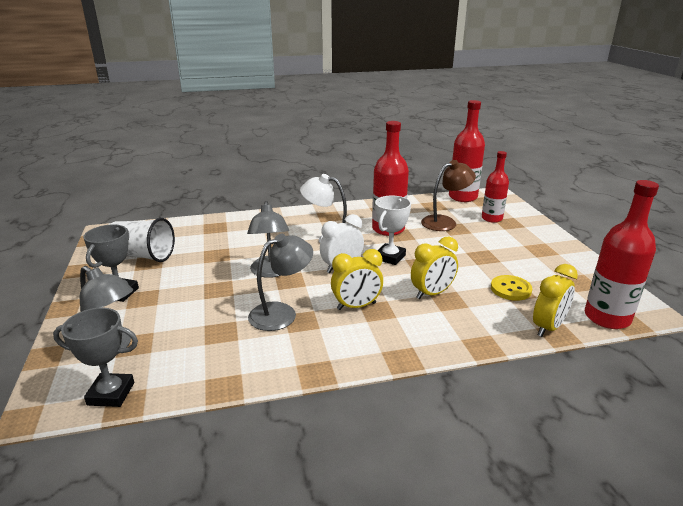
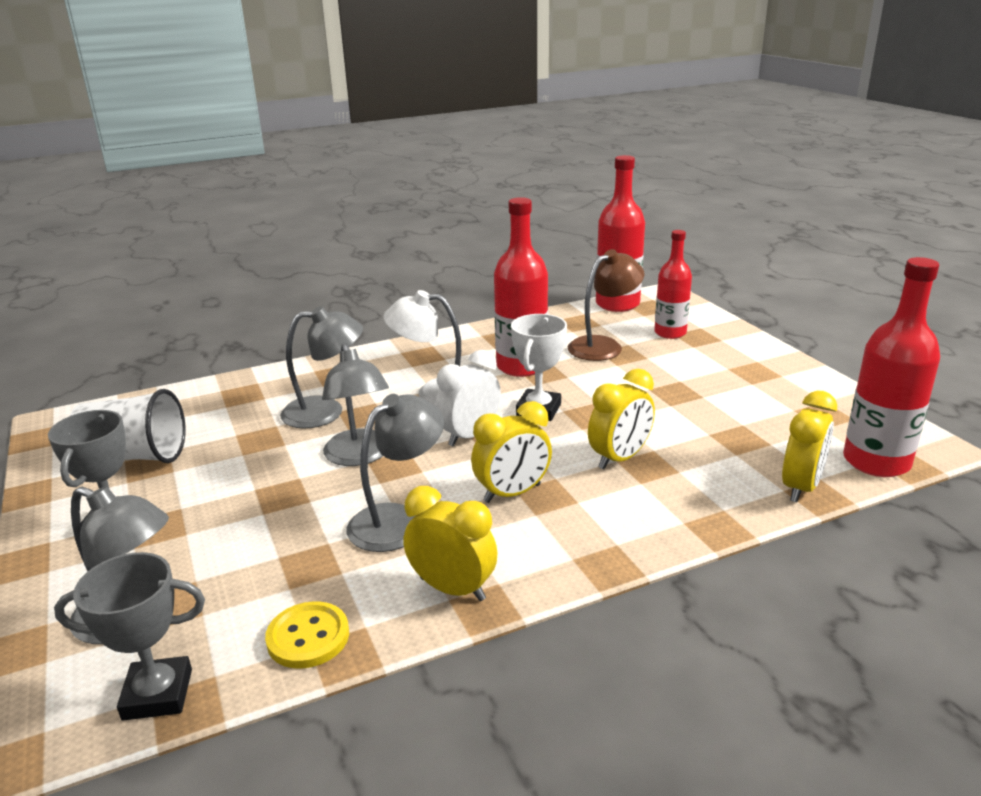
camera: 10 degrees left, 0 degrees up
(260, 243) = (326, 412): none -> grey lamp
(300, 359) = (452, 589): none -> yellow clock
(510, 289) = (731, 437): yellow button -> yellow button (308, 637)

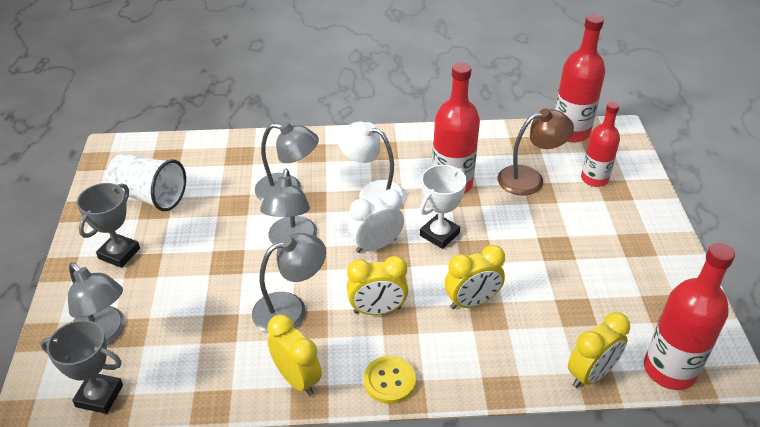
camera: 20 degrees right, 15 degrees up
(308, 637) = (195, 385): yellow button -> yellow button (389, 381)

